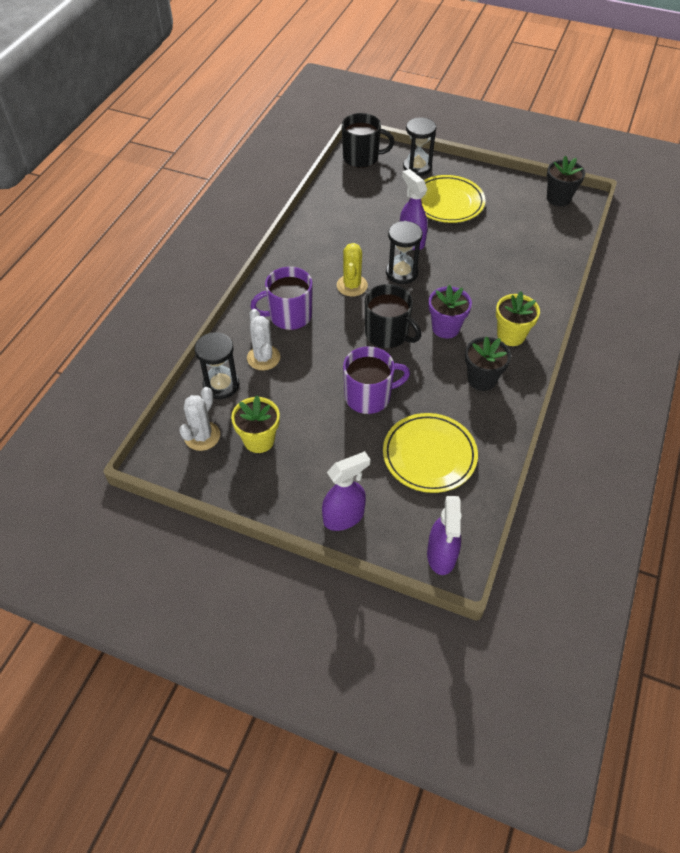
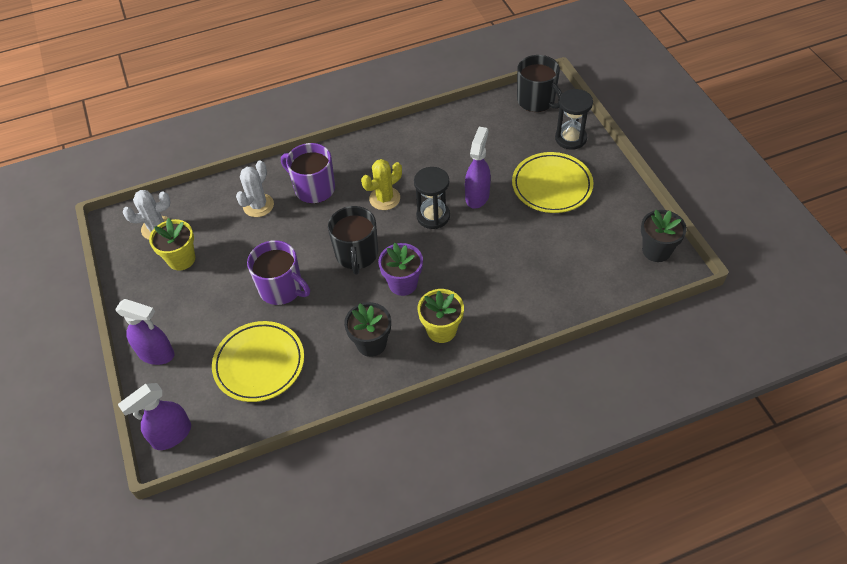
camera: 50 degrees right, 0 degrees up
(221, 385) = (210, 203): black hourglass -> none

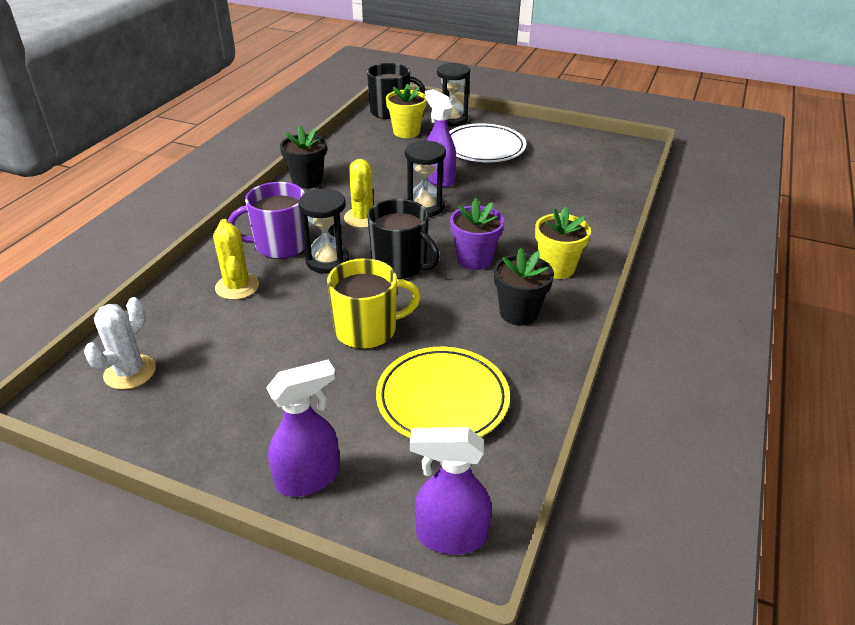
camera: 50 degrees left, 15 degrees down
(171, 435) = (450, 536): purple spray bottle -> purple spray bottle turned 90 degrees clockwise
(181, 259) = (207, 378): yellow flower pot -> yellow flower pot (406, 132)
(258, 205) = (237, 287): white cactus -> yellow cactus
(282, 288) = (367, 330): purple mug -> yellow mug
(323, 220) = (327, 261): none -> black hourglass
(552, 186) = (484, 148): yellow plate -> white plate
(656, 250) = (610, 146): black flower pot -> black flower pot (307, 181)

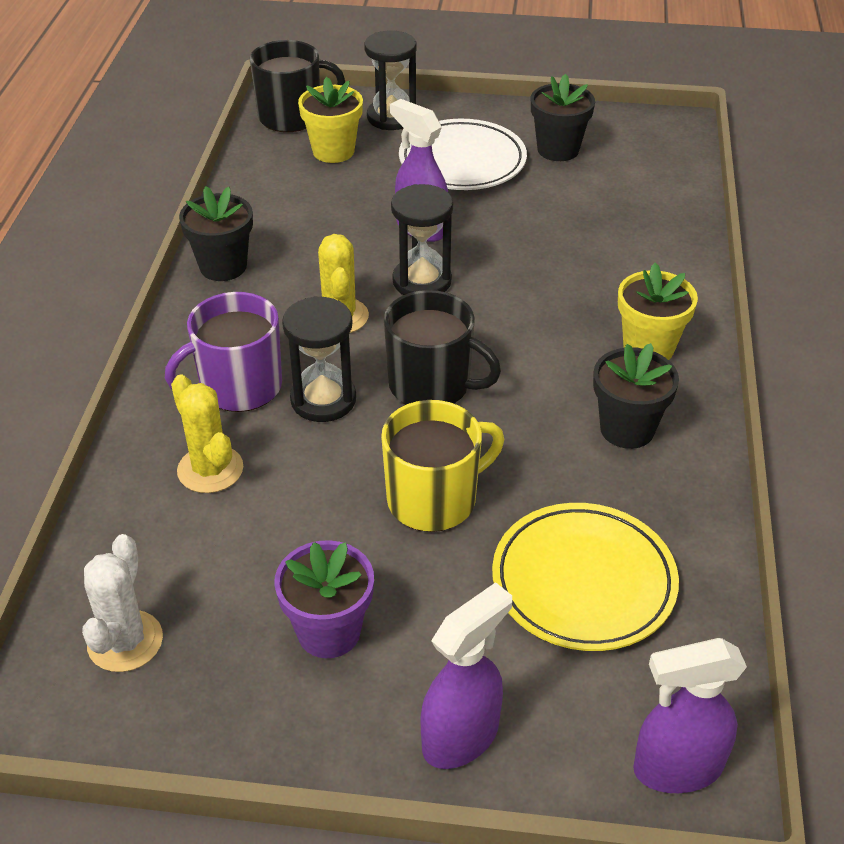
camera: 15 degrees left, 5 degrees up
(474, 259) = (531, 356): purple flower pot -> purple flower pot (329, 632)
(549, 150) = (558, 150): none -> black flower pot

